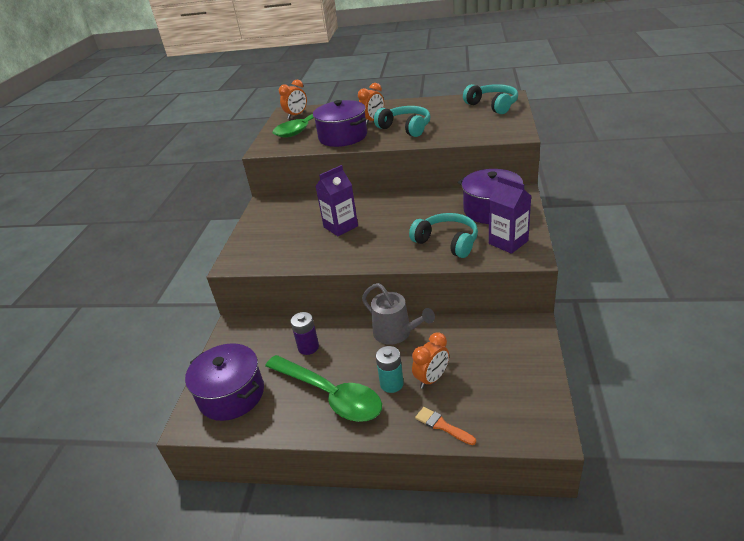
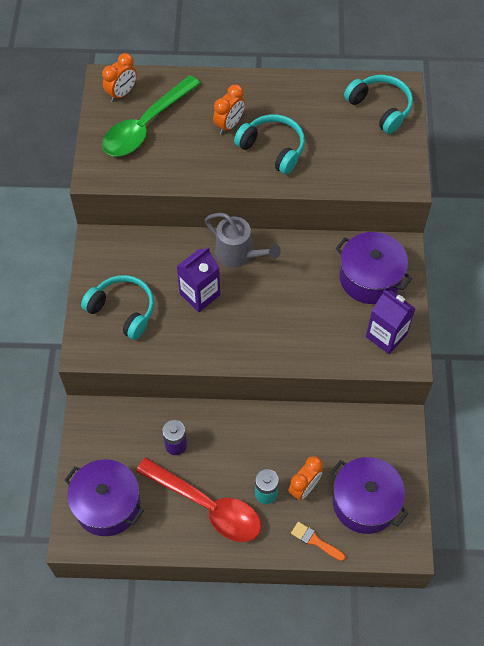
camera: 10 degrees left, 25 degrees up
(329, 395) = (207, 505): green spoon -> red spoon
(343, 136) = (194, 159): purple pot -> purple pot (365, 502)
(396, 333) = (265, 428): grey watering can -> grey watering can (238, 254)
(447, 242) = (322, 331): turquoise headphones -> turquoise headphones (123, 310)

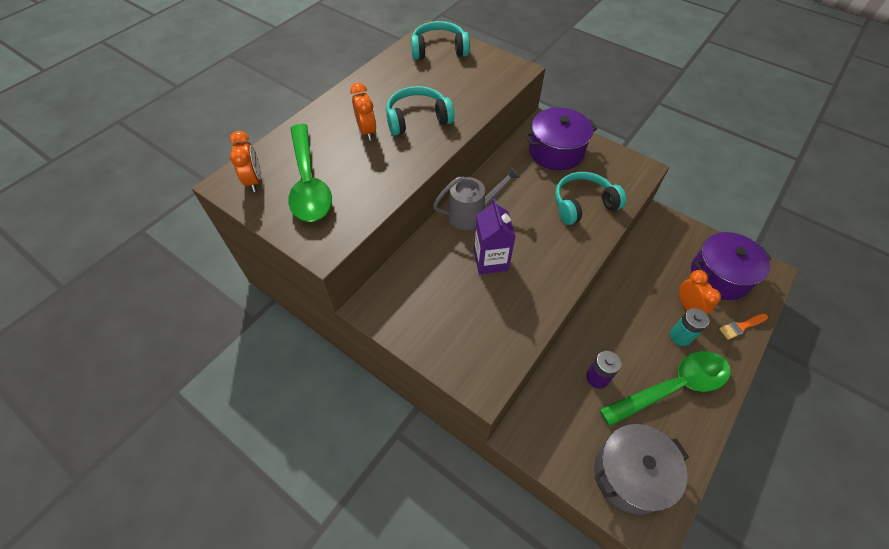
camera: 55 degrees left, 5 degrees down
(107, 504) = (630, 474): purple pot -> grey pot
(123, 310) = (462, 327): turquoise headphones -> turquoise headphones (583, 204)
(207, 505) = (672, 387): red spoon -> green spoon
(386, 336) = (614, 169): purple carton -> none

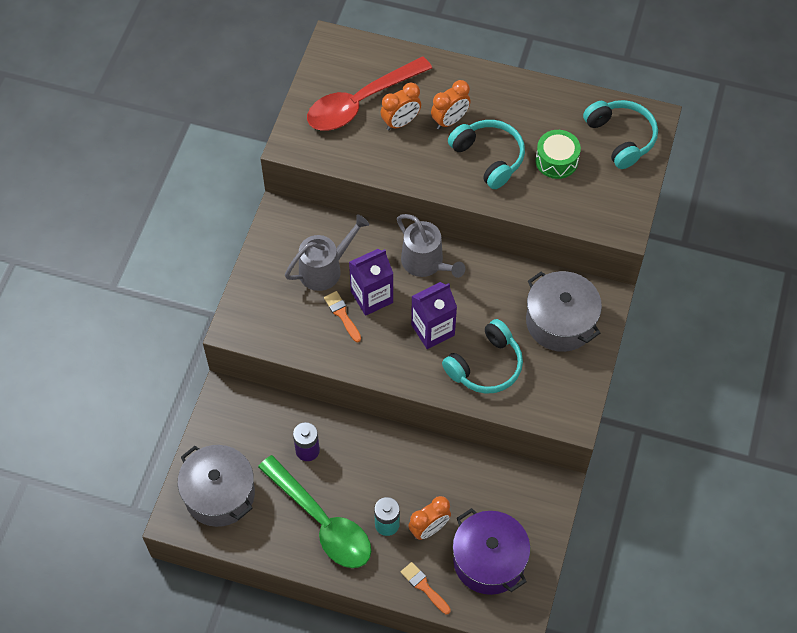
camera: 70 degrees right, 5 degrees up
(254, 180) = (345, 61): orange clock -> orange clock (400, 122)
(308, 182) = (361, 102): green spoon -> red spoon
(441, 85) = (556, 161): none -> green drum
(447, 287) = (325, 269): none -> grey watering can
(501, 288) = (342, 315): none -> orange brush
(539, 228) = (433, 330): none -> purple carton
(556, 151) = (560, 322): purple pot -> grey pot
(583, 204) = (486, 366): turquoise headphones -> turquoise headphones turned 90 degrees clockwise

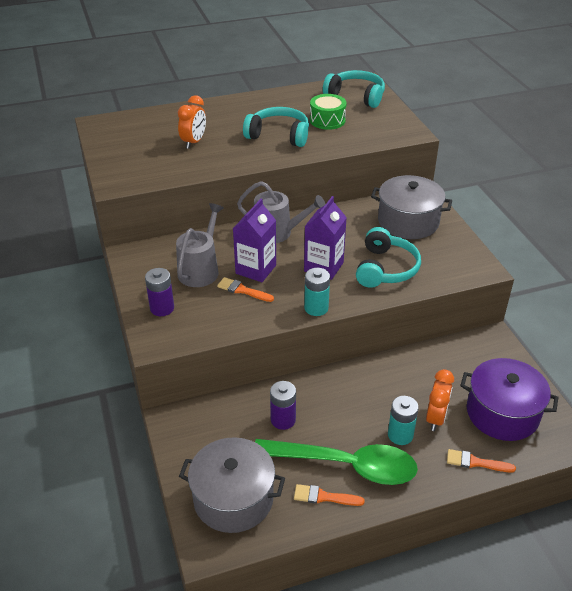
camera: 35 degrees left, 20 degrees down
(263, 294) = (162, 308): none -> purple battery
(284, 537) = (324, 497): none -> orange brush
(361, 102) = (151, 143): red spoon -> none
(387, 372) = (316, 308): none -> turquoise battery
(450, 121) = (230, 129): orange clock -> none

